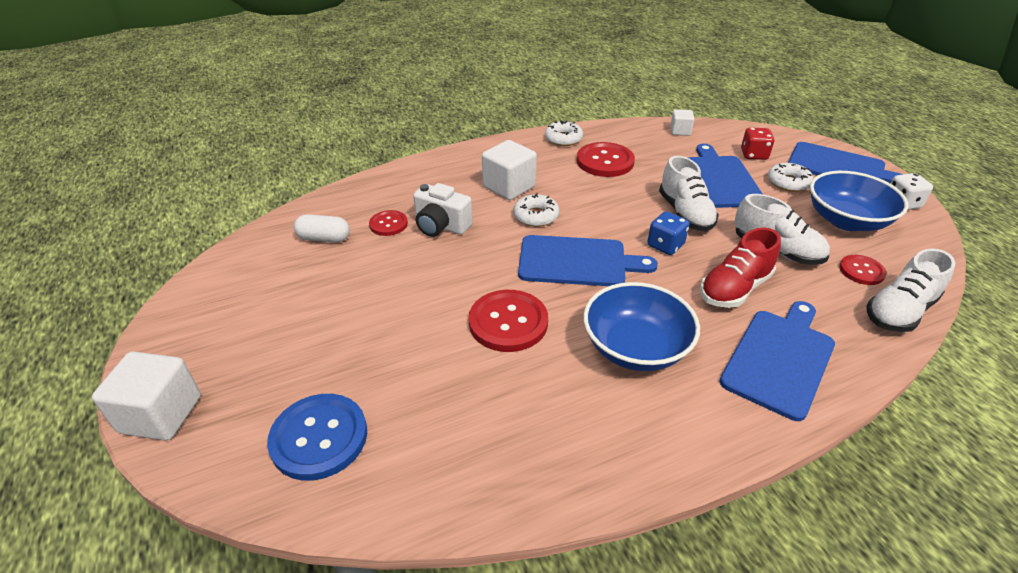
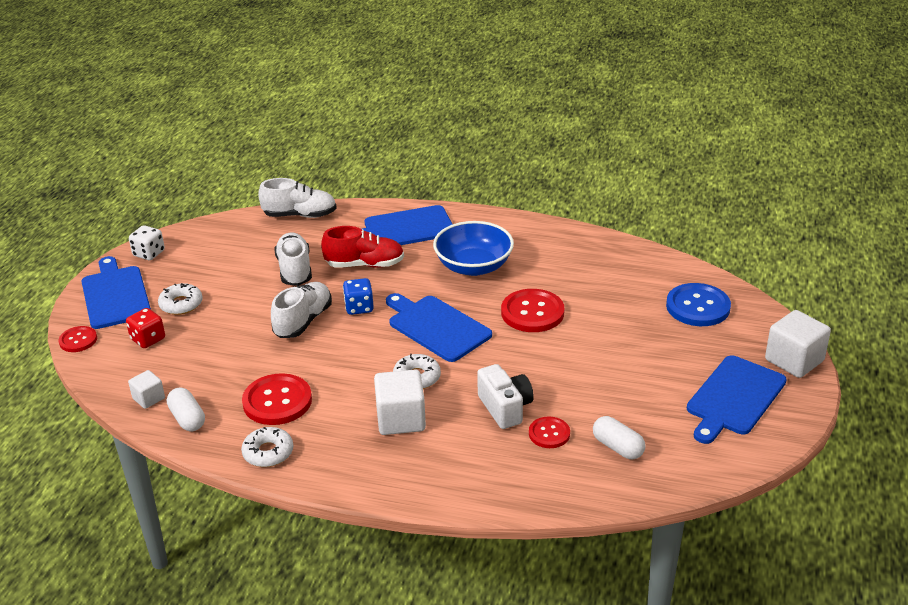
camera: 140 degrees left, 5 degrees down
(638, 133) = (187, 419): none -> white capsule
(721, 179) = (221, 332): blue cutting board -> blue cutting board (734, 398)
(846, 220) = (210, 263): blue bowl -> none
(861, 271) = (273, 237): red button -> red button (78, 340)

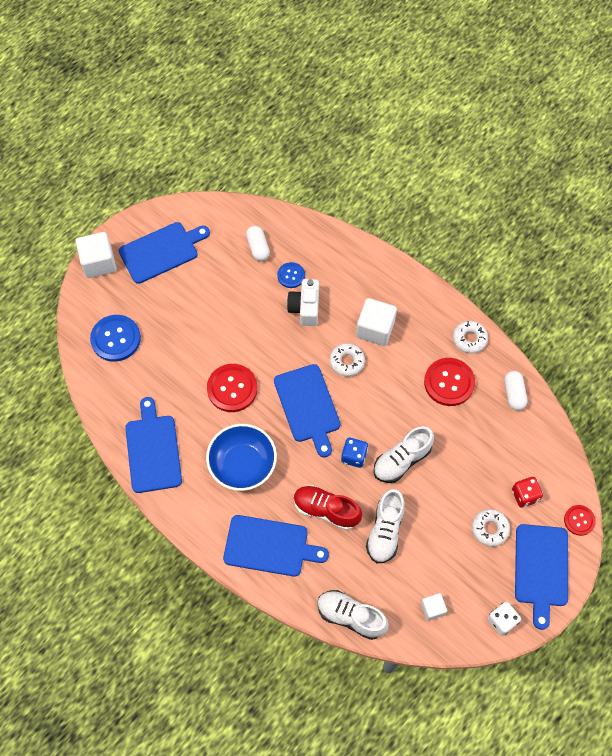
camera: 155 degrees left, 30 degrees up
(149, 398) = (536, 427): white cube -> white cube (432, 608)
(549, 434) = (291, 275): red button -> blue button
(572, 247) = (153, 450): none -> blue cutting board

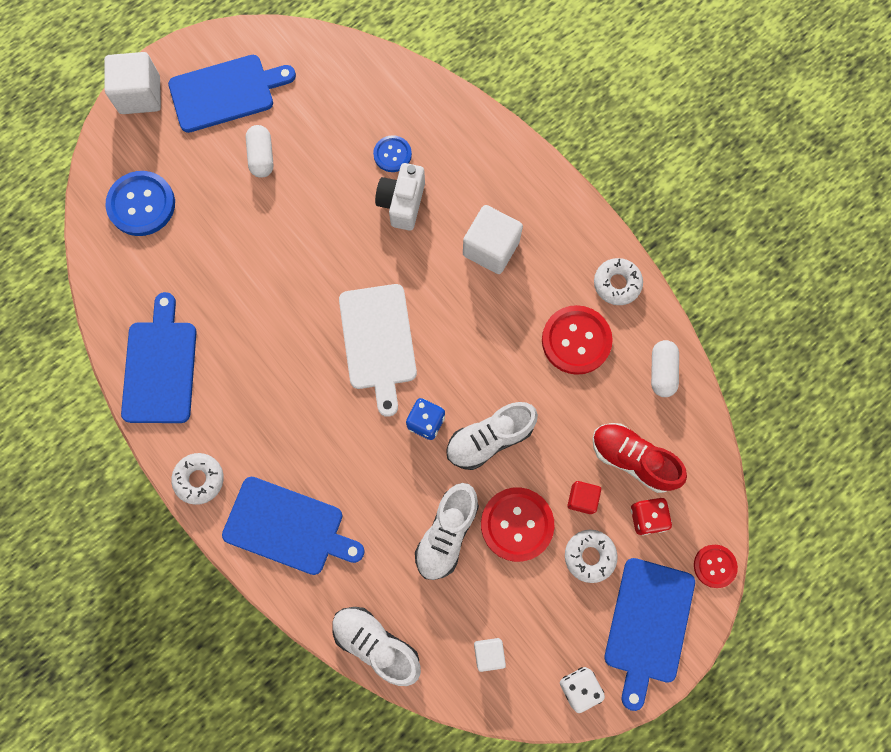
camera: 10 degrees right, 10 degrees up
(232, 388) = (282, 299): red button -> red button (517, 524)
(242, 464) = (275, 407): blue bowl -> none
(258, 247) = (356, 108): white capsule -> white capsule (262, 157)
(308, 406) = (378, 341): blue cutting board -> white cutting board
(326, 510) = (373, 490): red shoe -> red shoe (632, 459)
(347, 362) = (443, 288): white donut -> white donut (199, 479)
(476, 490) = (582, 499): none -> red cube

